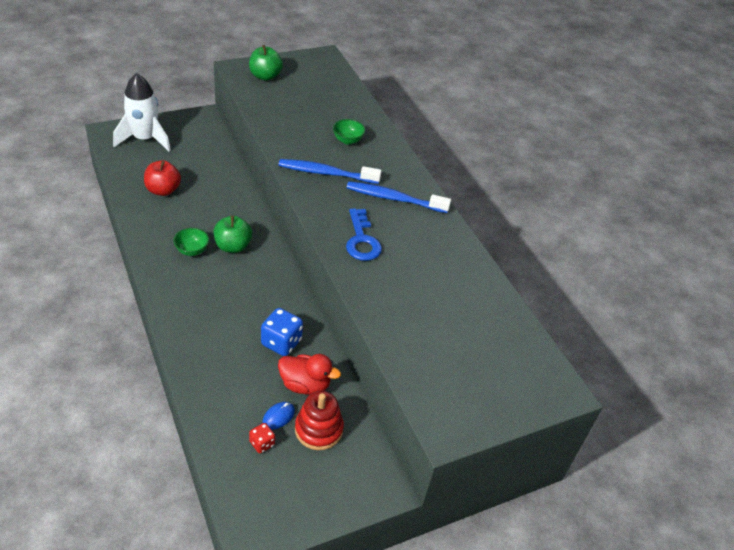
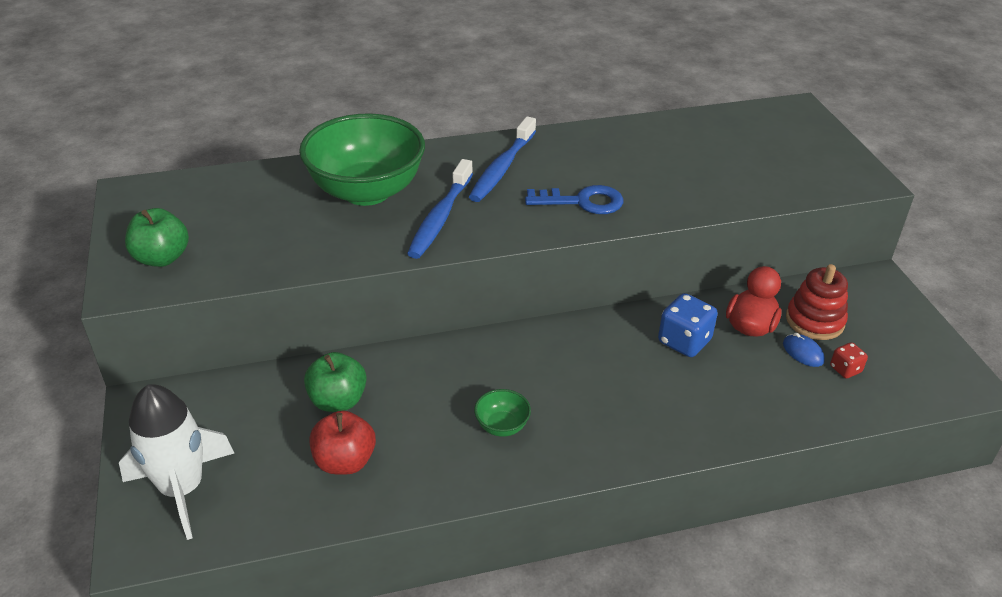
camera: 75 degrees left, 5 degrees down
(233, 246) = (497, 379): green apple -> green apple (338, 400)
(347, 140) = (367, 191): green bowl -> green bowl, size x2.48

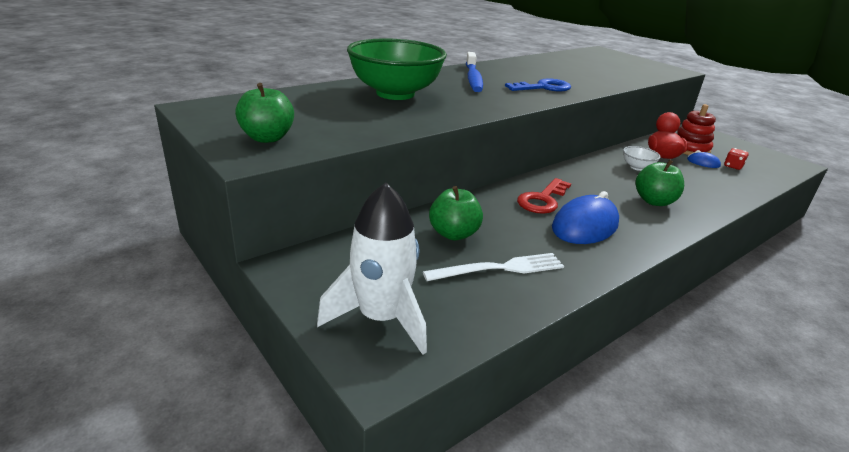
camera: 25 degrees left, 10 degrees down
(345, 461) = (499, 268): red apple -> white fork
(440, 217) = (463, 100): blue toothbrush -> none
(490, 372) = (542, 200): none -> red key
(502, 426) = (585, 226): green bowl -> blue mouse
(639, 408) = (654, 201): none -> green apple
(684, 341) = (637, 167): blue dice -> white bowl

